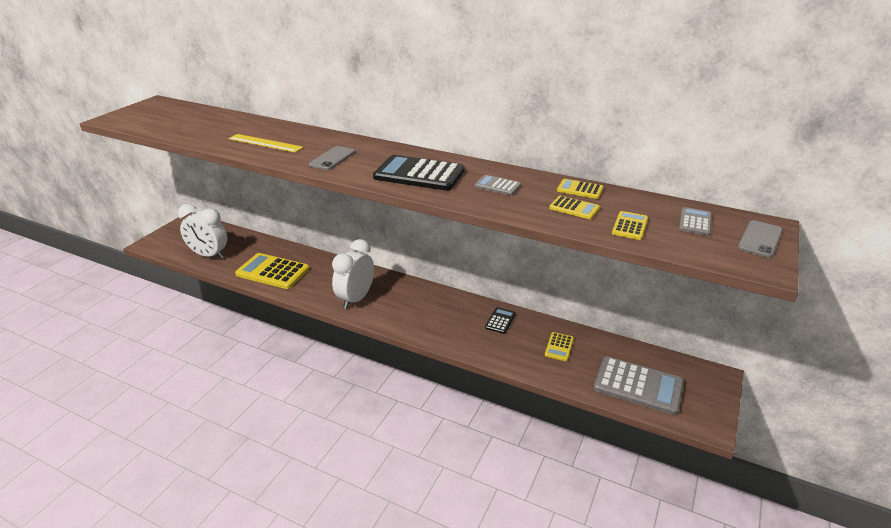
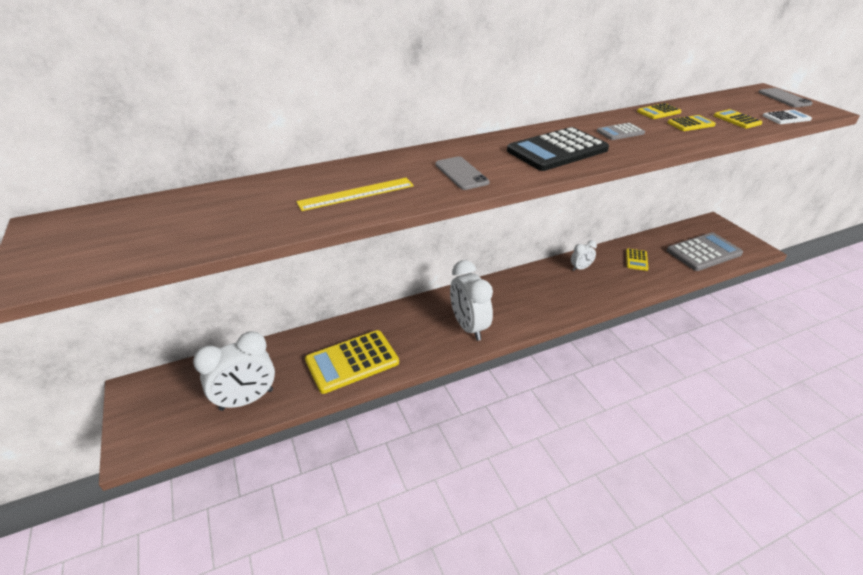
camera: 50 degrees left, 5 degrees up
(500, 321) = (580, 268): black calculator -> white clock
(559, 347) = (636, 260): yellow calculator -> yellow calculator turned 45 degrees clockwise
(688, 249) = (786, 118): none -> white calculator
(695, 222) = (745, 103): grey calculator -> none

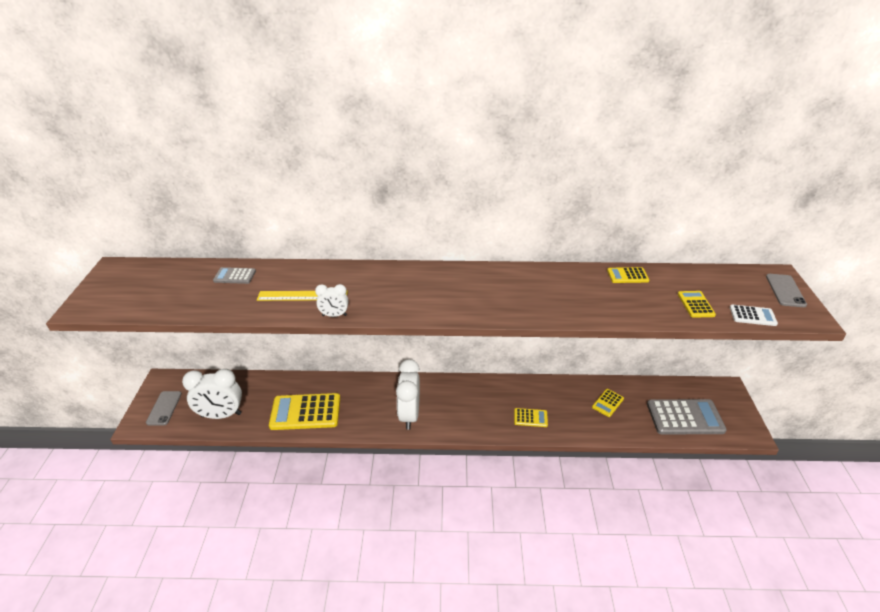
camera: 25 degrees right, 0 degrees up
(461, 173) = (390, 298): grey phone -> grey phone (164, 408)
(557, 150) = (487, 295): black calculator -> none
(580, 268) = (546, 394): white clock -> white clock (334, 315)
(620, 132) = (563, 290): grey calculator -> grey calculator (234, 276)
(691, 124) = (642, 298): yellow calculator -> yellow calculator (530, 418)

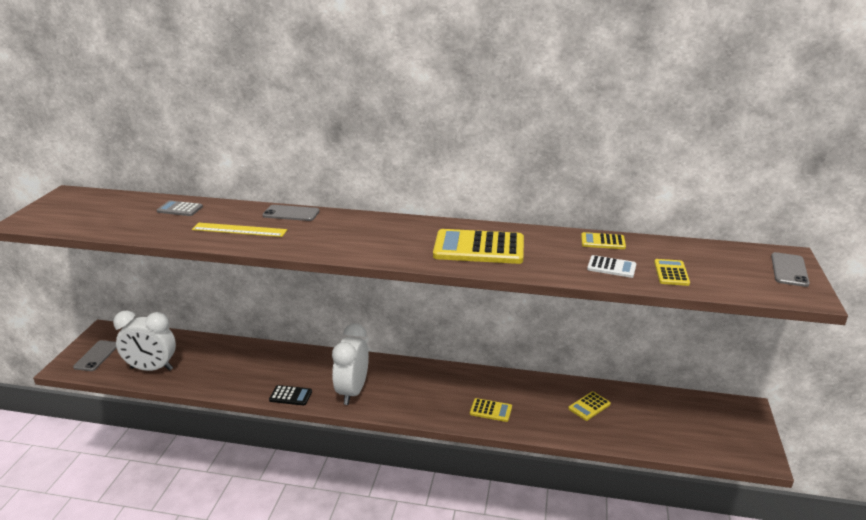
camera: 10 degrees right, 10 degrees down
(305, 412) = (240, 376): yellow calculator -> yellow calculator (479, 248)
(334, 315) = (264, 248): white clock -> none
(343, 271) = (291, 213): none -> grey phone
(357, 426) = (290, 396): none -> black calculator
(685, 417) = (681, 432): grey calculator -> none
(752, 316) = (736, 288): white calculator -> white calculator (611, 267)

